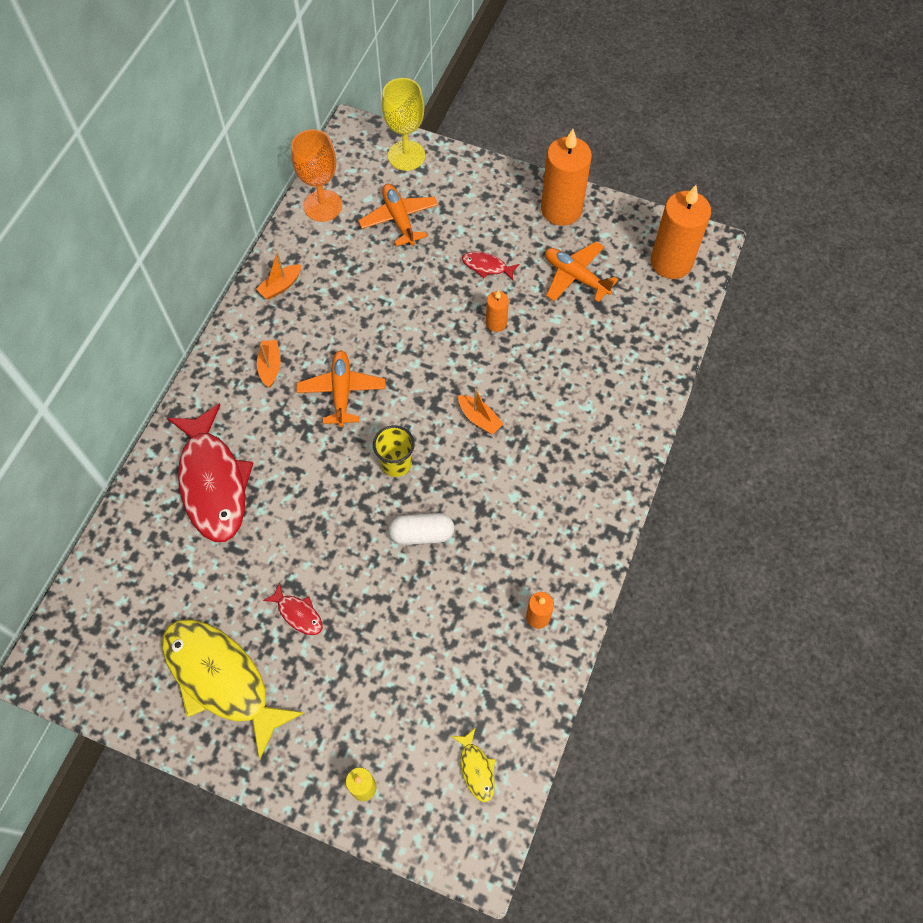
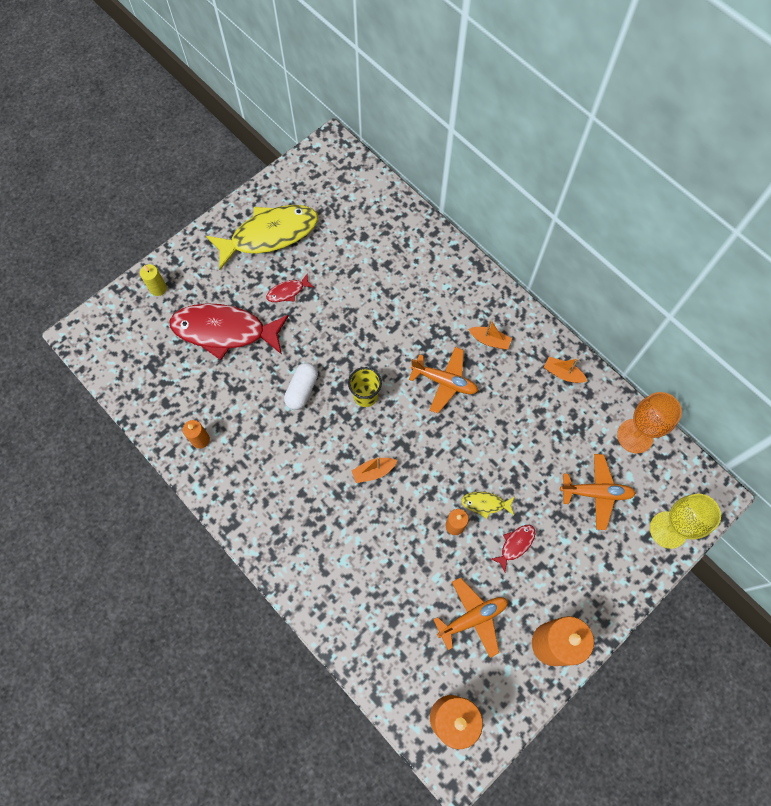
camera: 115 degrees right, 5 degrees up
(213, 482) = (410, 273): red fish -> red fish (225, 331)
(280, 286) = (562, 373): orange boat -> orange boat turned 45 degrees counterclockwise
(476, 768) = (129, 356): yellow fish -> yellow fish (485, 504)

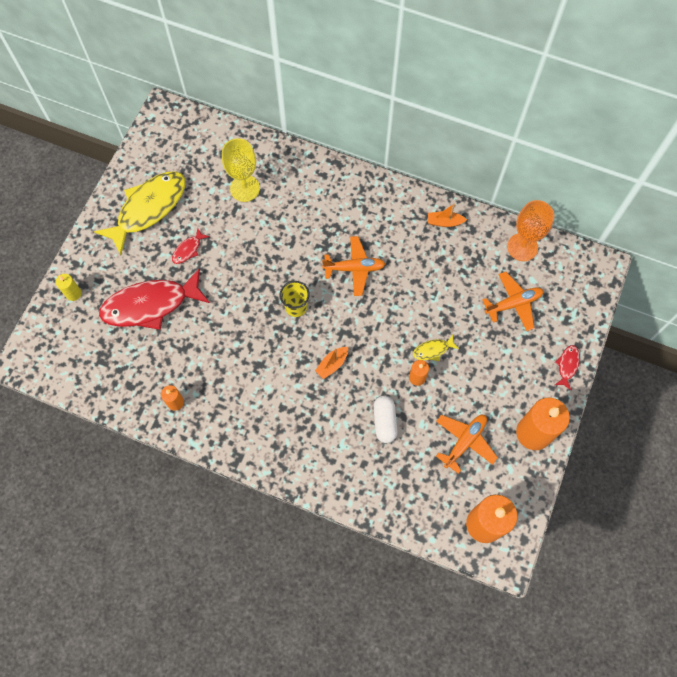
camera: 25 degrees left, 0 degrees up
(302, 390) = (241, 325): white capsule -> white capsule (384, 421)
(489, 340) = (375, 220): orange boat -> none
(515, 545) = (471, 371): red fish -> red fish (567, 365)
(668, 530) = (579, 308): yellow goblet -> yellow goblet (245, 188)

